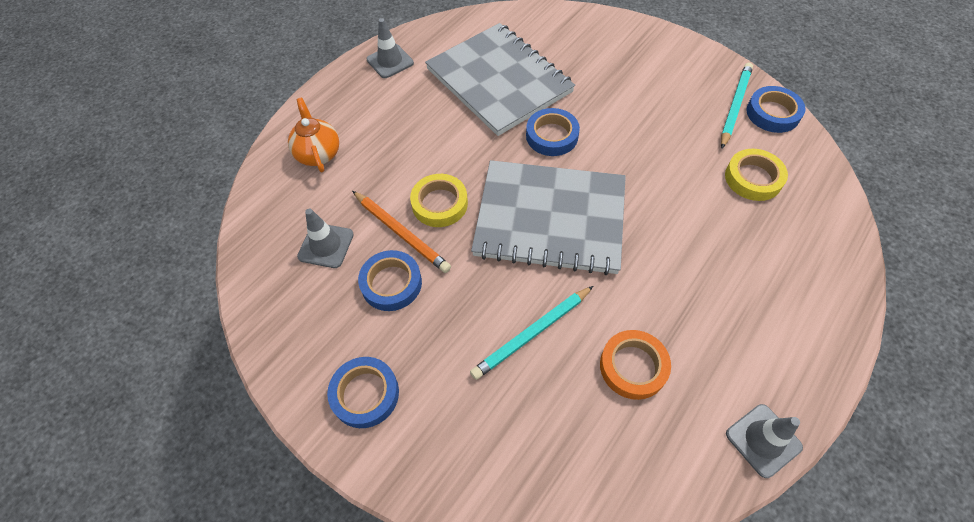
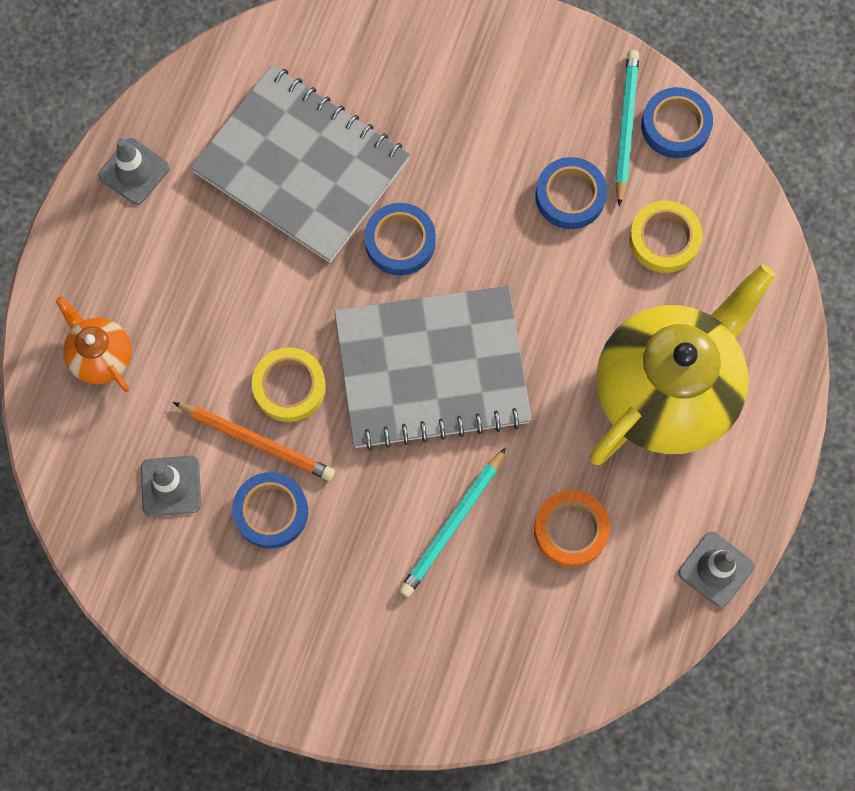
camera: 20 degrees left, 15 degrees up
(365, 394) = (293, 649): blue tape -> blue tape (570, 196)
(739, 281) = (667, 391): none -> yellow teapot

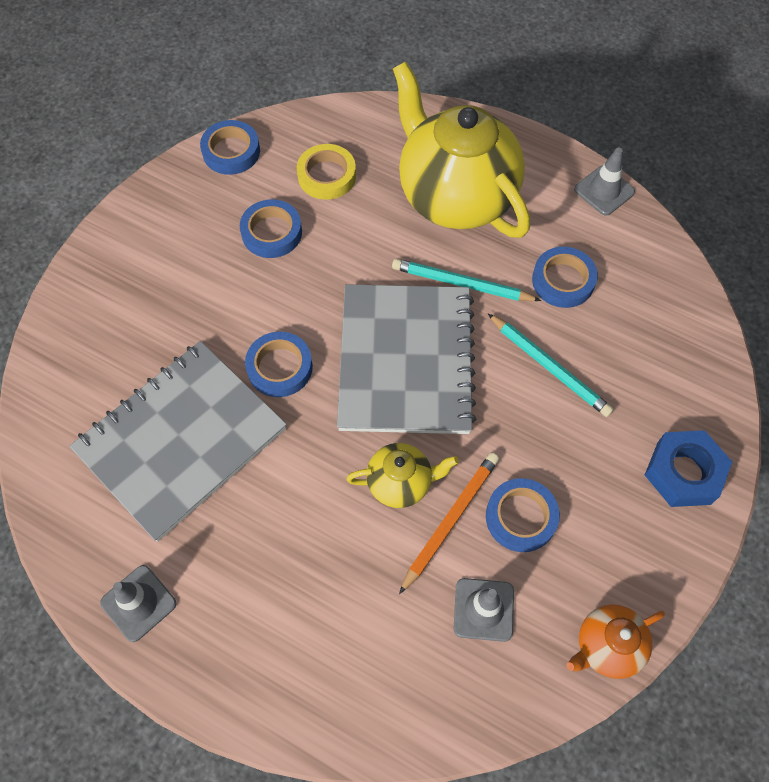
camera: 80 degrees left, 10 degrees down
(101, 356) = (334, 664): orange teapot -> orange teapot (606, 646)
(289, 387) = (401, 483): yellow tape -> yellow teapot
(348, 680) = (683, 473): none -> blue nut
(571, 530) = (563, 281): orange tape -> blue tape
(625, 127) = (221, 184): turquoise pencil -> turquoise pencil (462, 284)

